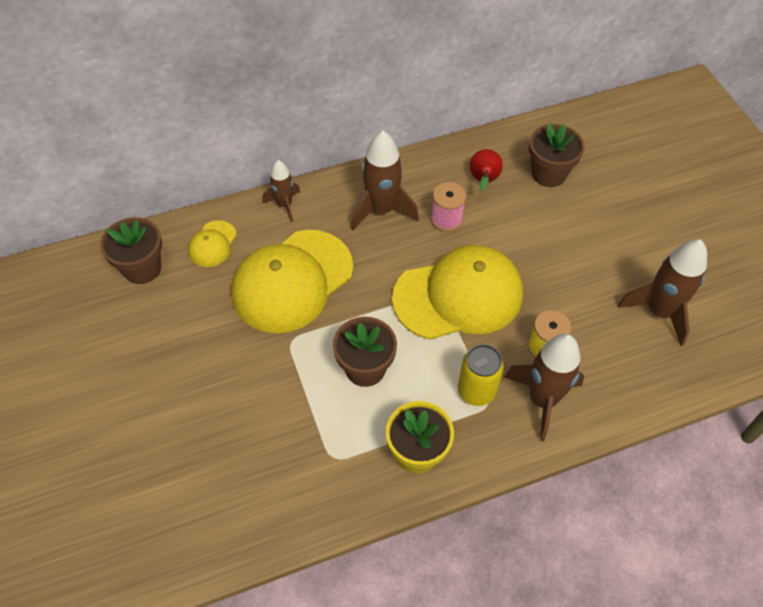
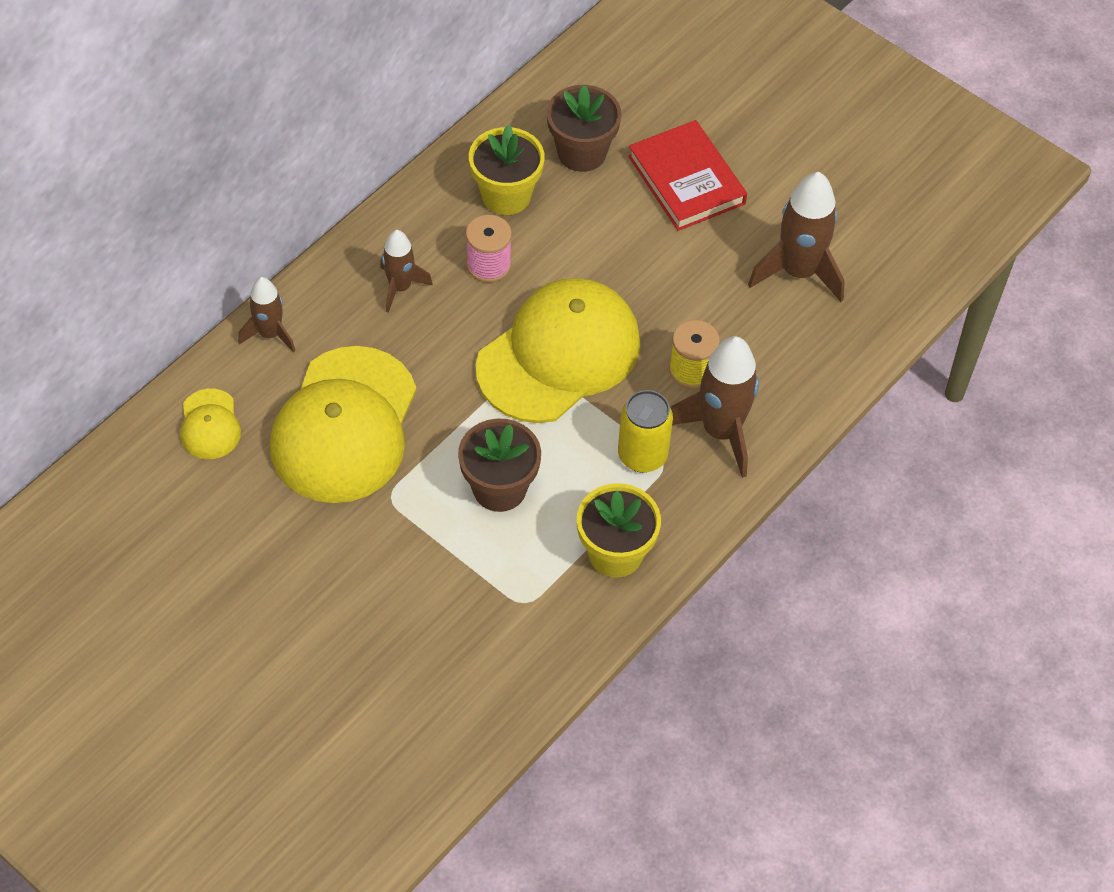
camera: 30 degrees left, 0 degrees up
(142, 268) = (138, 495): brown flower pot -> none
(381, 210) = (400, 287): brown rocket -> brown rocket, size x0.59
(483, 180) = (506, 195): red pear -> yellow flower pot
(610, 218) = (686, 180): none -> red book

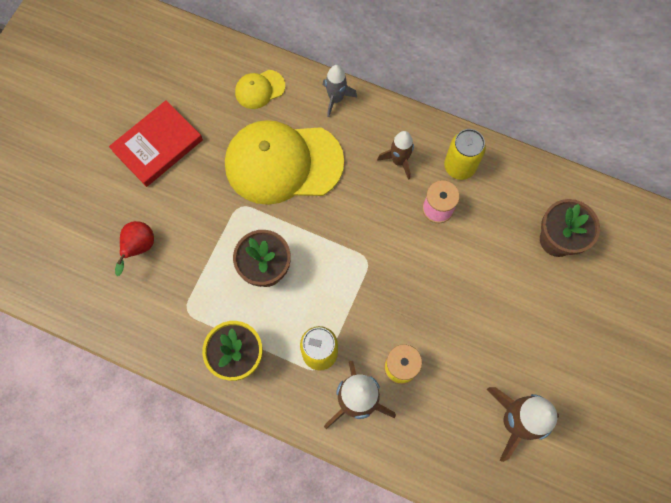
camera: 75 degrees right, 15 degrees up
(270, 334) = (336, 99): brown rocket -> grey rocket
(404, 644) = (139, 248): none -> red pear
(438, 222) = (459, 167): none -> yellow can
(506, 195) = (499, 202): yellow flower pot -> none
(559, 354) = (382, 275): yellow cap -> none
(686, 180) = (564, 318): red book -> red book (157, 145)

